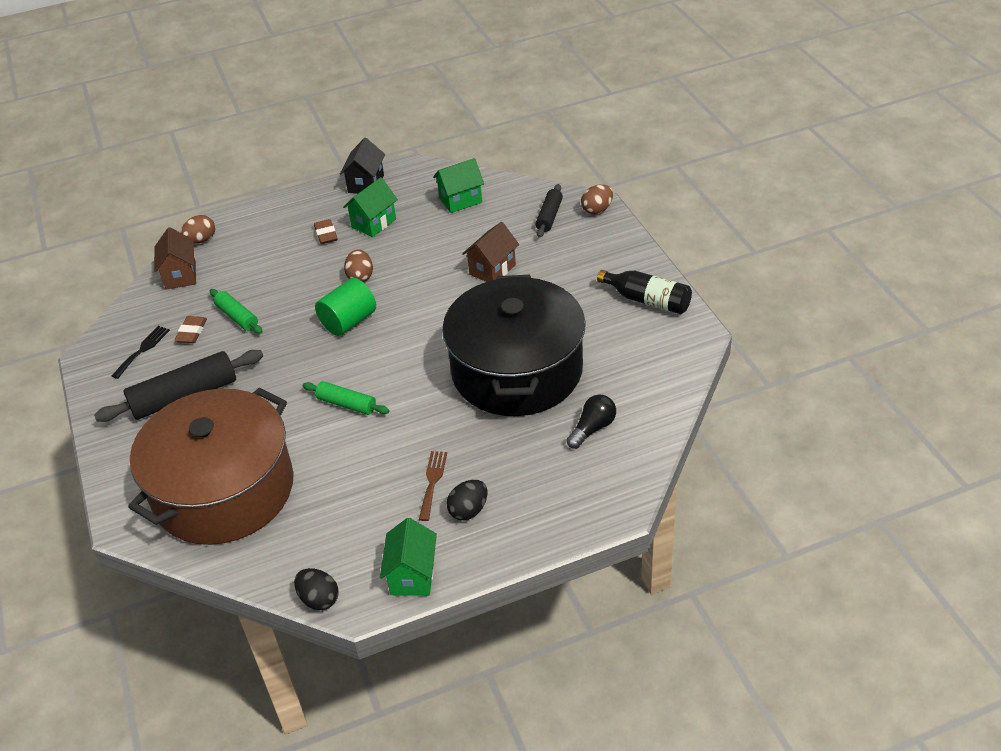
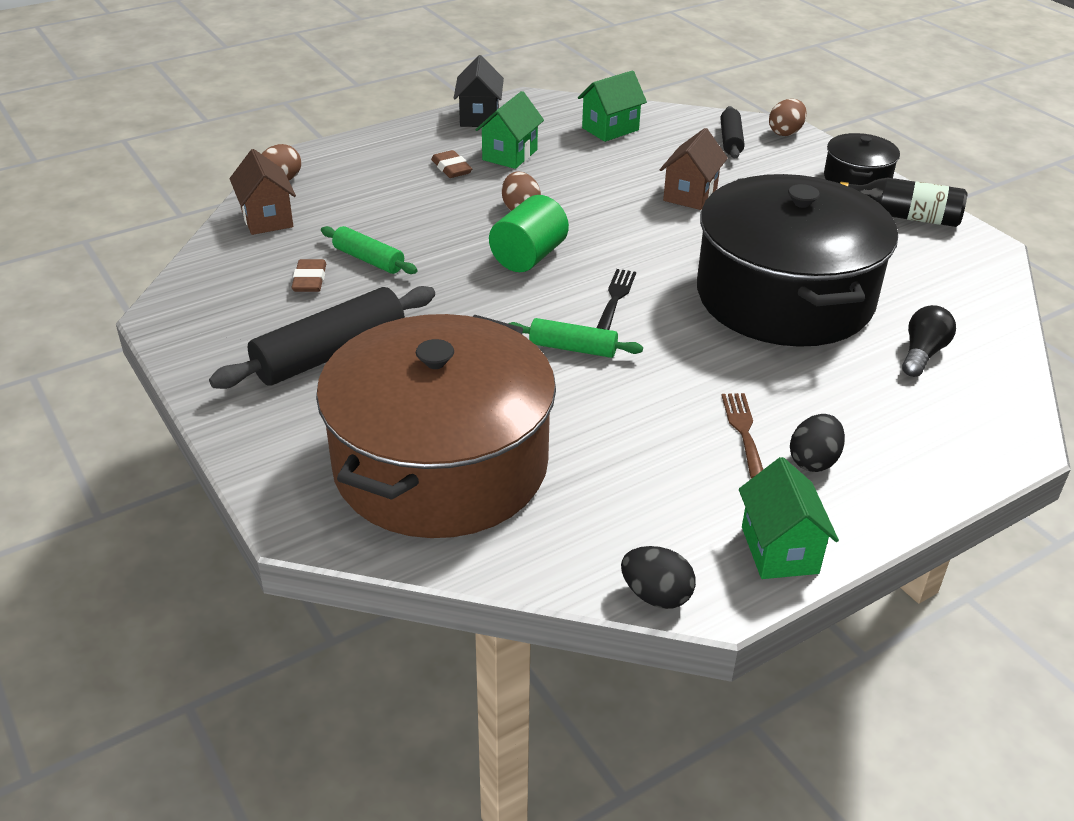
camera: 15 degrees left, 5 degrees down
(142, 350) = (244, 304): black fork -> black fork (616, 297)
(630, 261) = (857, 179): none -> black pot

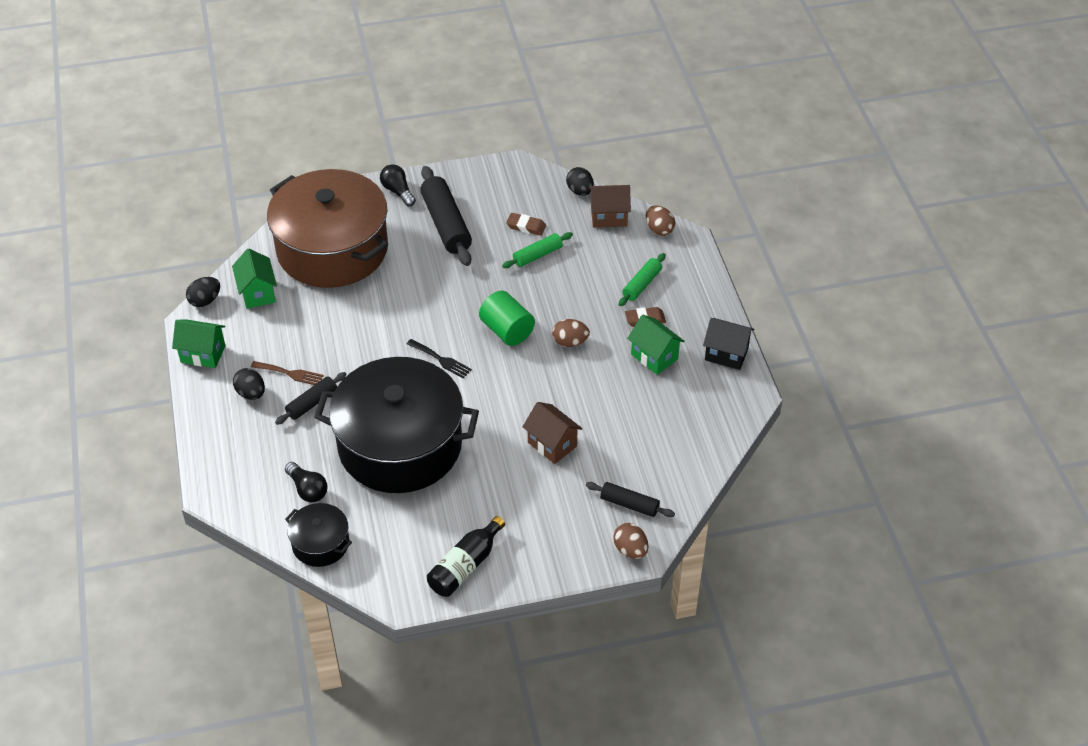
camera: 110 degrees right, 10 degrees up
(215, 249) = (580, 191): none -> black egg
(261, 426) = (398, 191): none -> black light bulb
(572, 348) = (400, 324): green rolling pin -> green rolling pin (641, 284)
(610, 129) = (677, 431): green house -> green house (257, 293)
(780, 392) = (312, 403): none -> black rolling pin
(857, 179) = (533, 563): black pot -> black pot (320, 543)

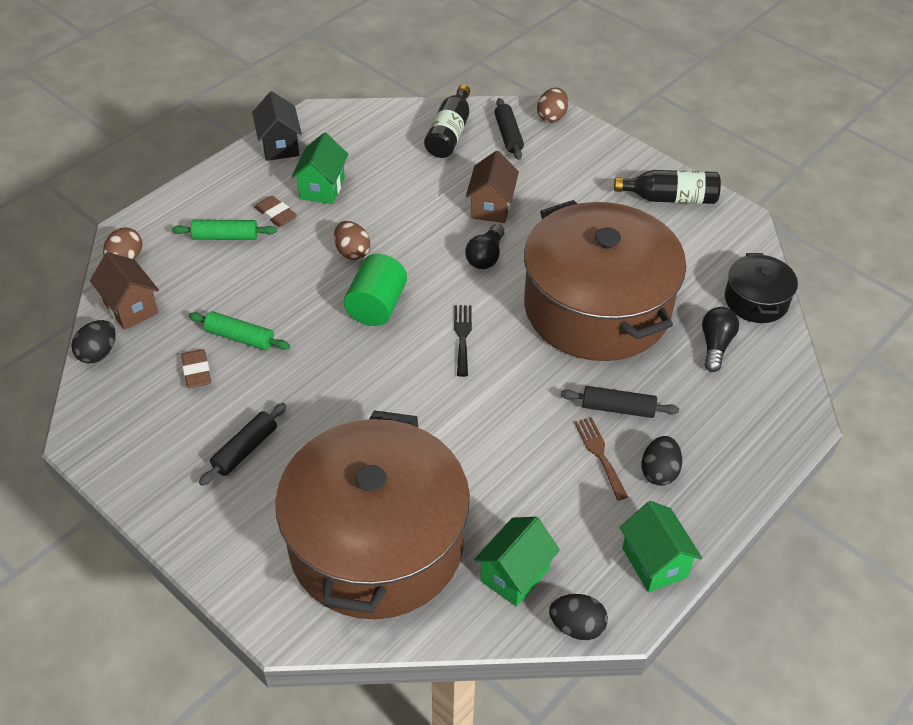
camera: 125 degrees left, 0 degrees up
(398, 191) = (215, 538): black light bulb -> black light bulb (485, 256)
(400, 445) = (597, 307): black pot -> brown pot
(446, 224) = (245, 449): black rolling pin -> black rolling pin, size x0.56
(662, 466) = (449, 133): none -> black bottle

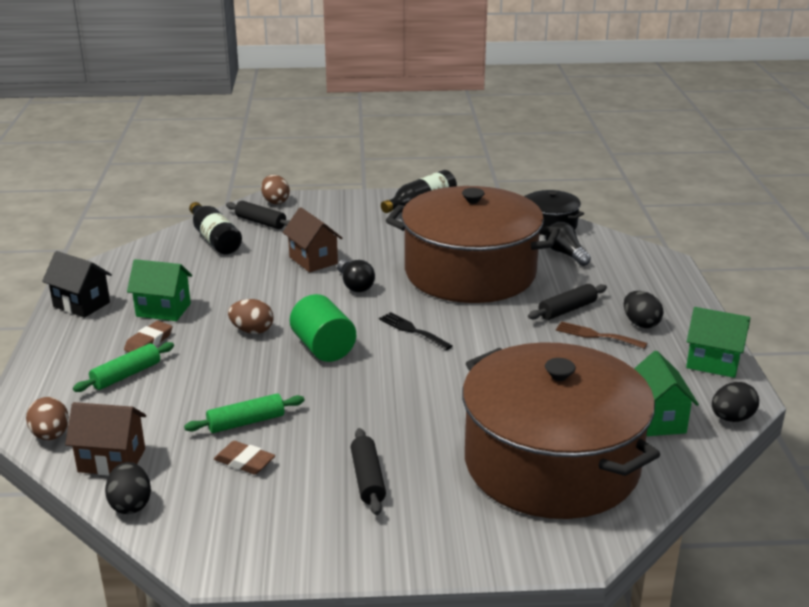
camera: 45 degrees left, 20 degrees down
(276, 214) = (149, 342): brown eraser -> brown eraser turned 60 degrees counterclockwise
(322, 188) = (163, 310): green house -> green house turned 45 degrees counterclockwise

